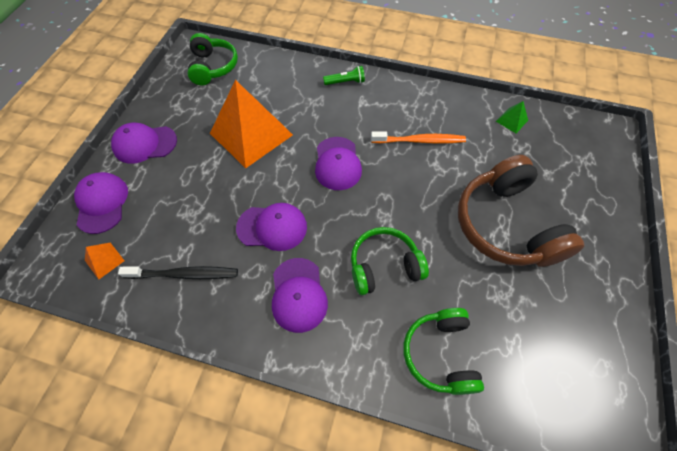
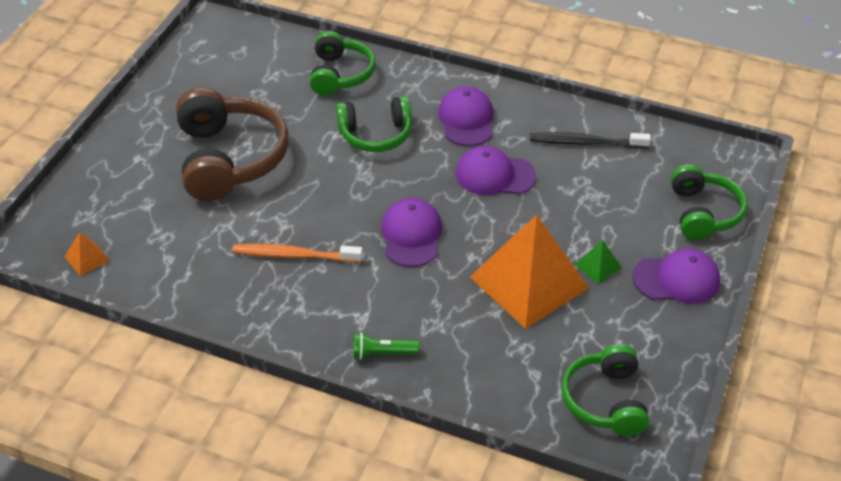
camera: 175 degrees left, 15 degrees down
(102, 203) = (703, 213): purple cap -> green headphones
(104, 260) = (675, 159): orange pyramid -> orange pyramid (87, 258)
(511, 120) = (152, 272): green pyramid -> green pyramid (598, 266)

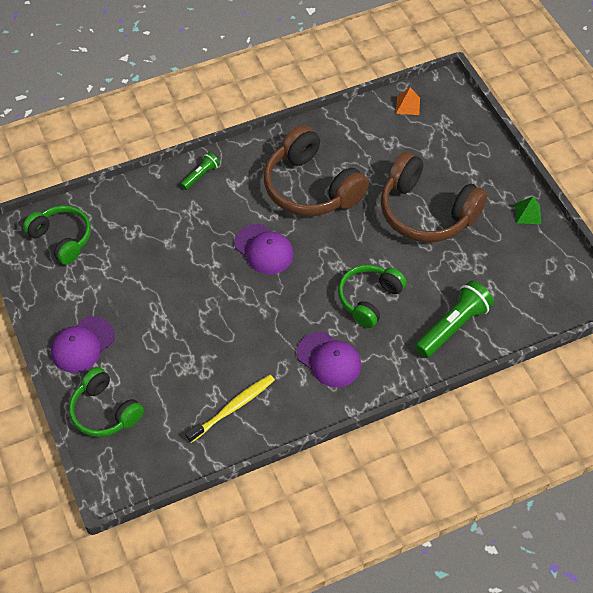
camera: 135 degrees right, 10 degrees up
(293, 255) = (311, 187): orange toothbrush -> brown headphones
(340, 74) = (452, 327): green headphones -> green flashlight
(495, 175) = (263, 331): purple cap -> none
(528, 282) = (167, 273): orange pyramid -> none
(585, 142) = (233, 407): black toothbrush -> yellow toothbrush
(598, 266) = (137, 316): green pyramid -> green pyramid (528, 213)

